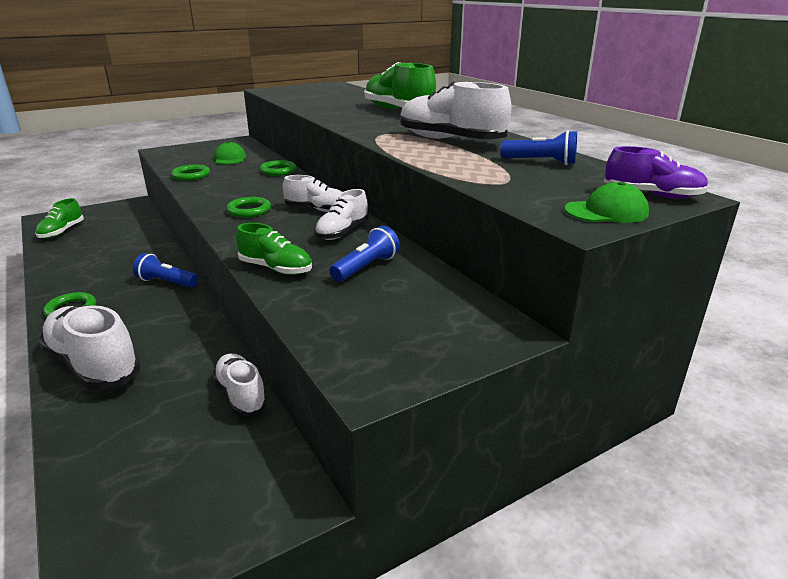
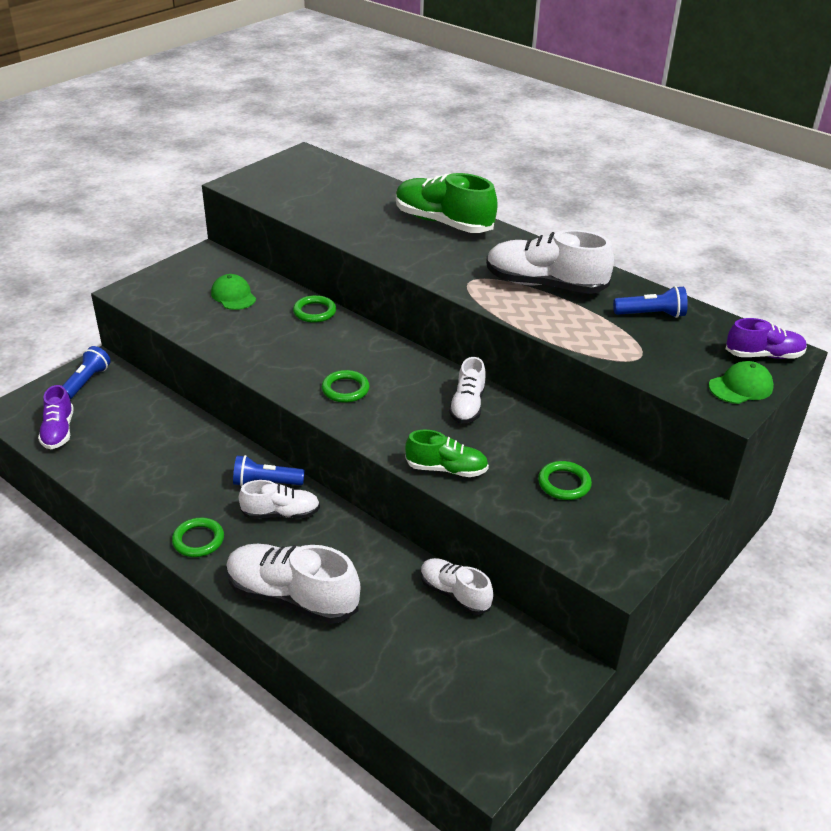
camera: 20 degrees left, 10 degrees up
(62, 232) = (58, 431): green shoe -> purple shoe
(191, 175) = (219, 338): green ring -> green ring (564, 483)
(317, 209) = (415, 375): white shoe -> white shoe (281, 513)
(366, 267) = (525, 451): blue flashlight -> blue flashlight (86, 382)

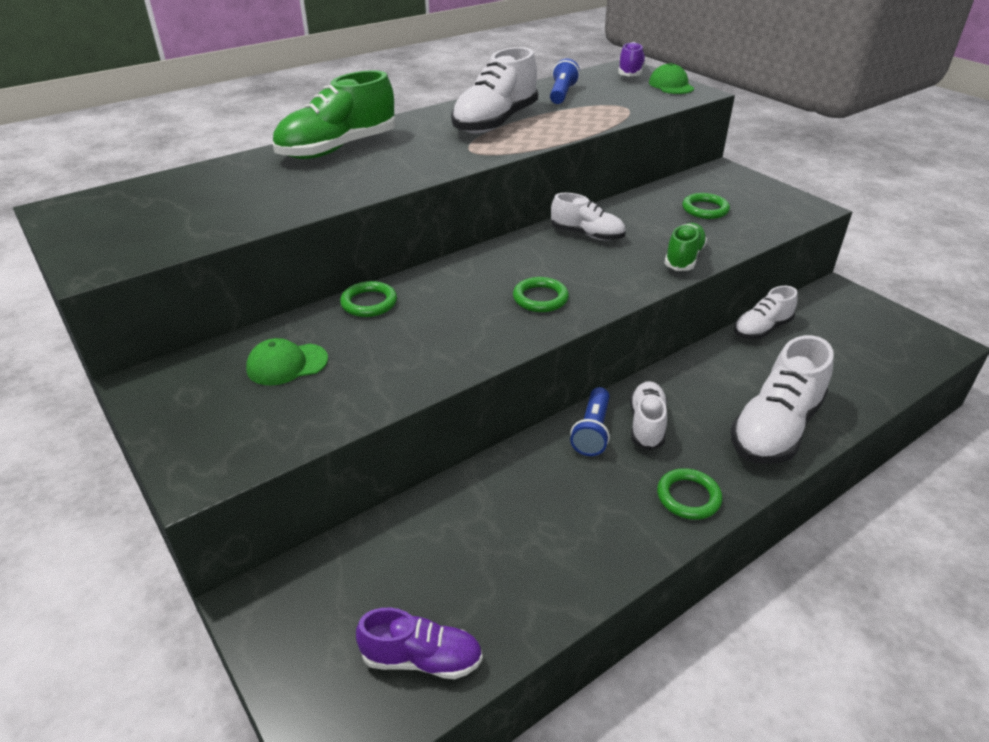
camera: 75 degrees left, 0 degrees up
(86, 382) = (296, 619): blue flashlight -> none

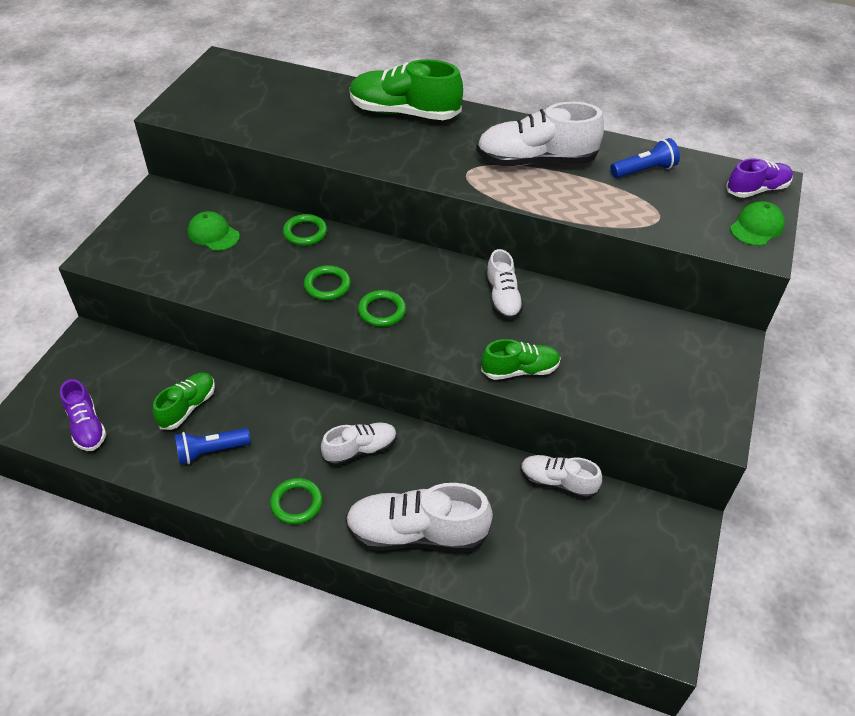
camera: 55 degrees right, 10 degrees up
(476, 538) = (188, 407): none -> green shoe
(592, 431) = (329, 422): blue flashlight -> blue flashlight (211, 451)
(705, 209) = (627, 355): green ring -> green ring (327, 285)

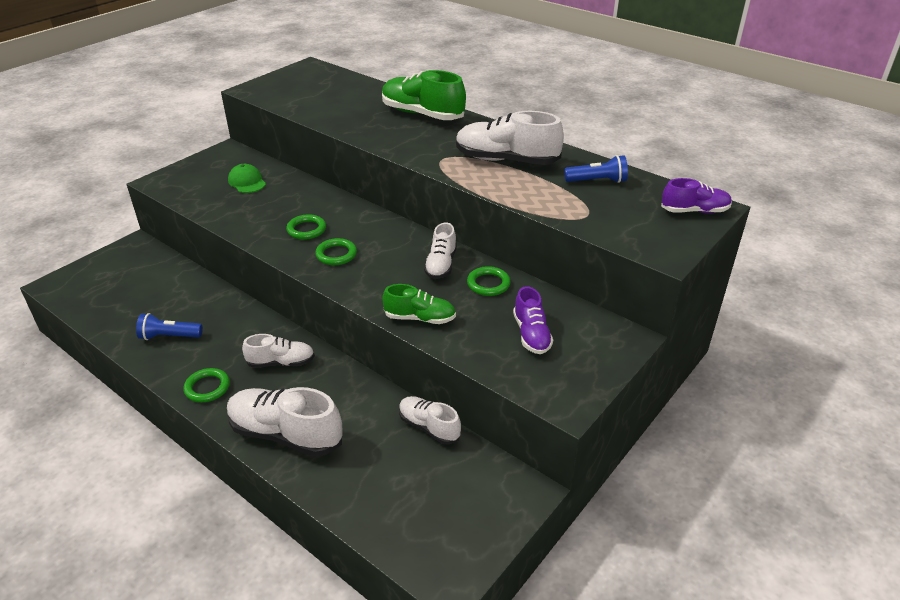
camera: 20 degrees right, 10 degrees down
(87, 427) = (95, 300): purple shoe -> purple shoe (531, 334)
(188, 407) = (173, 303): green shoe -> none
(305, 233) = (315, 193): green ring -> green ring (488, 284)
(756, 227) = (675, 237): green cap -> none

